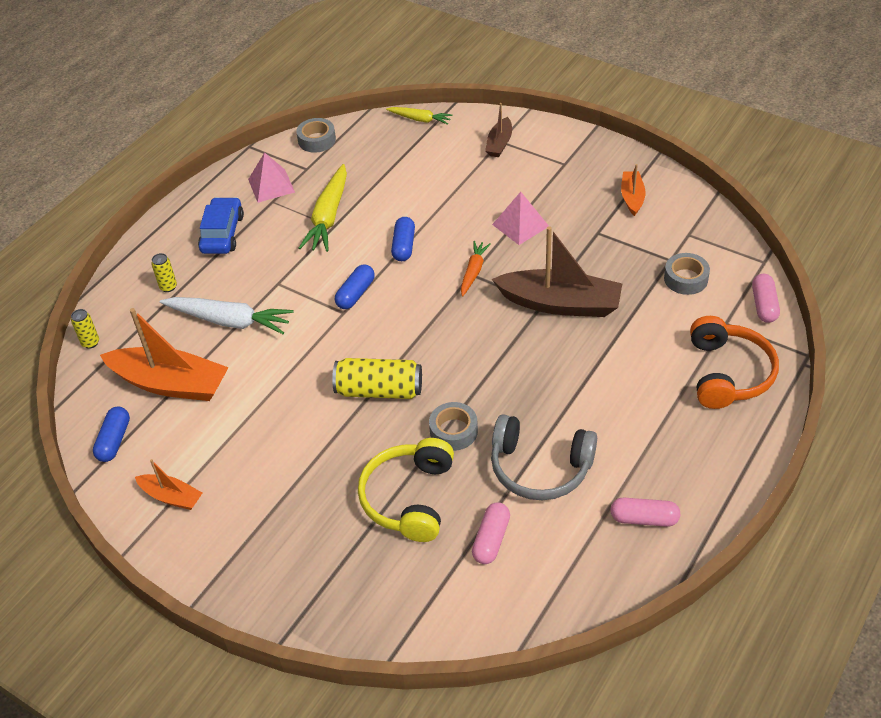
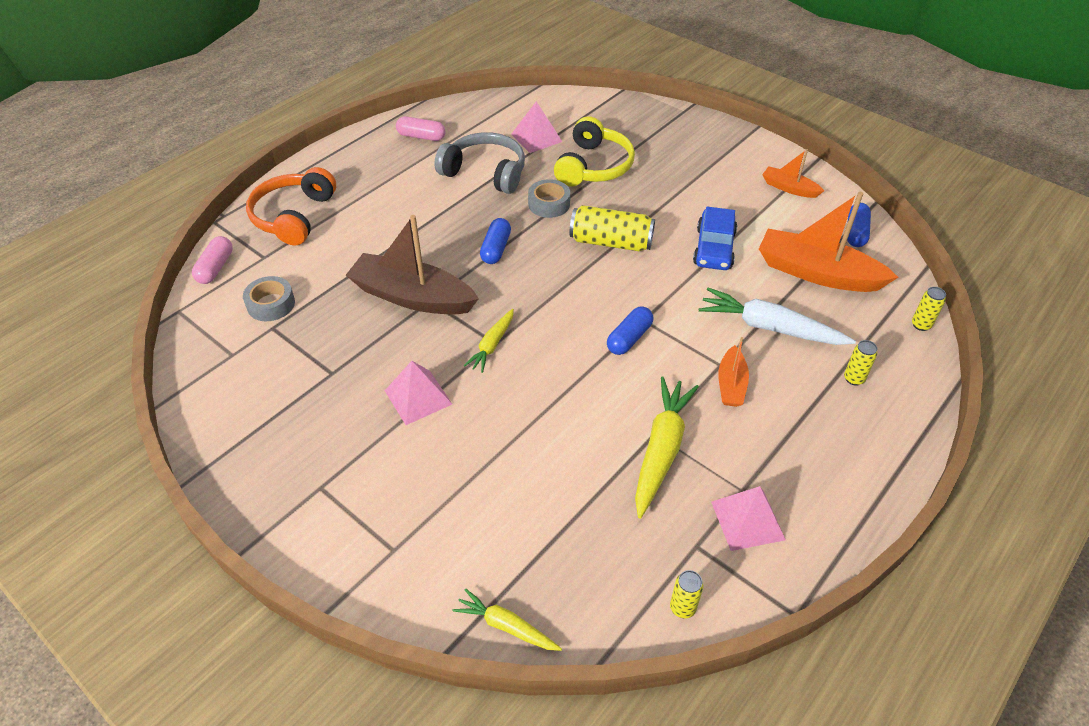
camera: 175 degrees left, 0 degrees up
(222, 233) = (803, 446): blue car -> blue car (714, 248)
(317, 140) = (682, 608): grey tape -> yellow can
(403, 246) = (567, 390): blue capsule -> blue capsule (496, 249)
(473, 272) = (492, 345): orange carrot -> yellow carrot
(491, 539) = (536, 138): pink capsule -> pink pyramid
(499, 144) = (396, 544): brown boat -> none
(632, 197) = (264, 415): orange boat -> orange boat (731, 384)

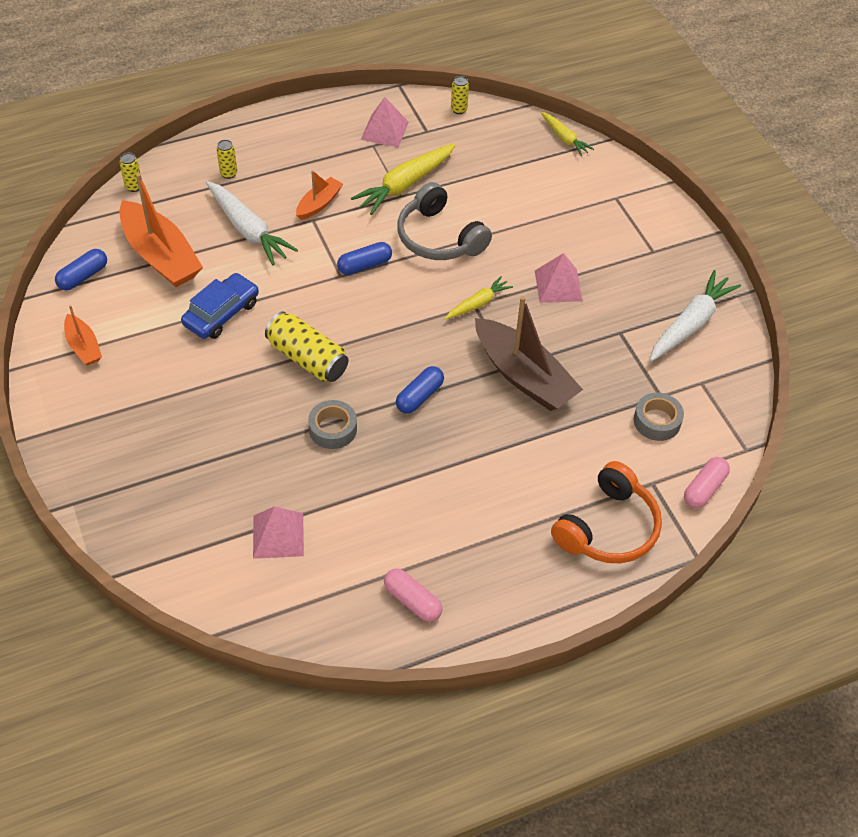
camera: 155 degrees left, 5 degrees up
(254, 411) = (690, 324): none -> white carrot
(485, 173) = (371, 503): grey headphones -> grey headphones (439, 237)
(593, 166) = (249, 461): yellow headphones -> none

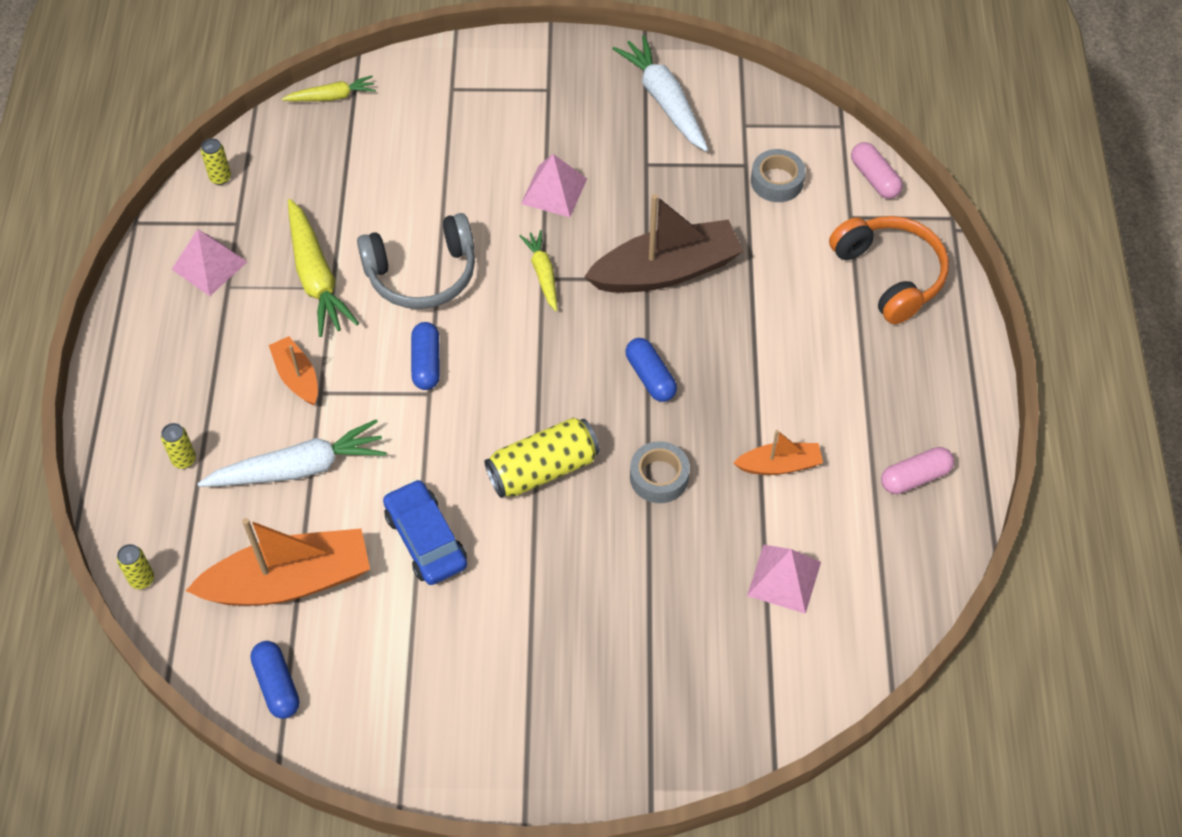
camera: 65 degrees left, 5 degrees up
(83, 346) = (402, 714): orange boat -> orange boat (779, 465)

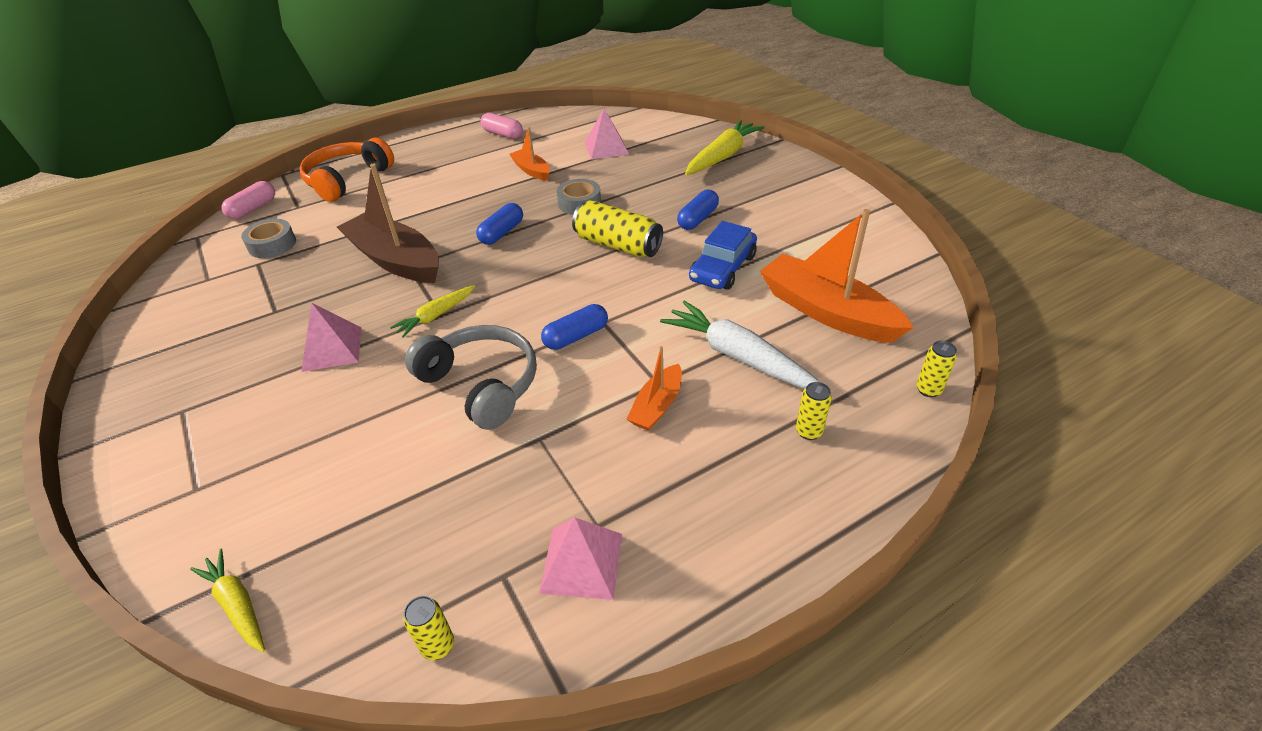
camera: 120 degrees left, 15 degrees down
(277, 685) = (896, 279): blue capsule -> blue capsule (698, 219)
(316, 277) = (534, 457): yellow carrot -> yellow carrot (722, 156)
(664, 101) = (184, 330): white carrot -> none

